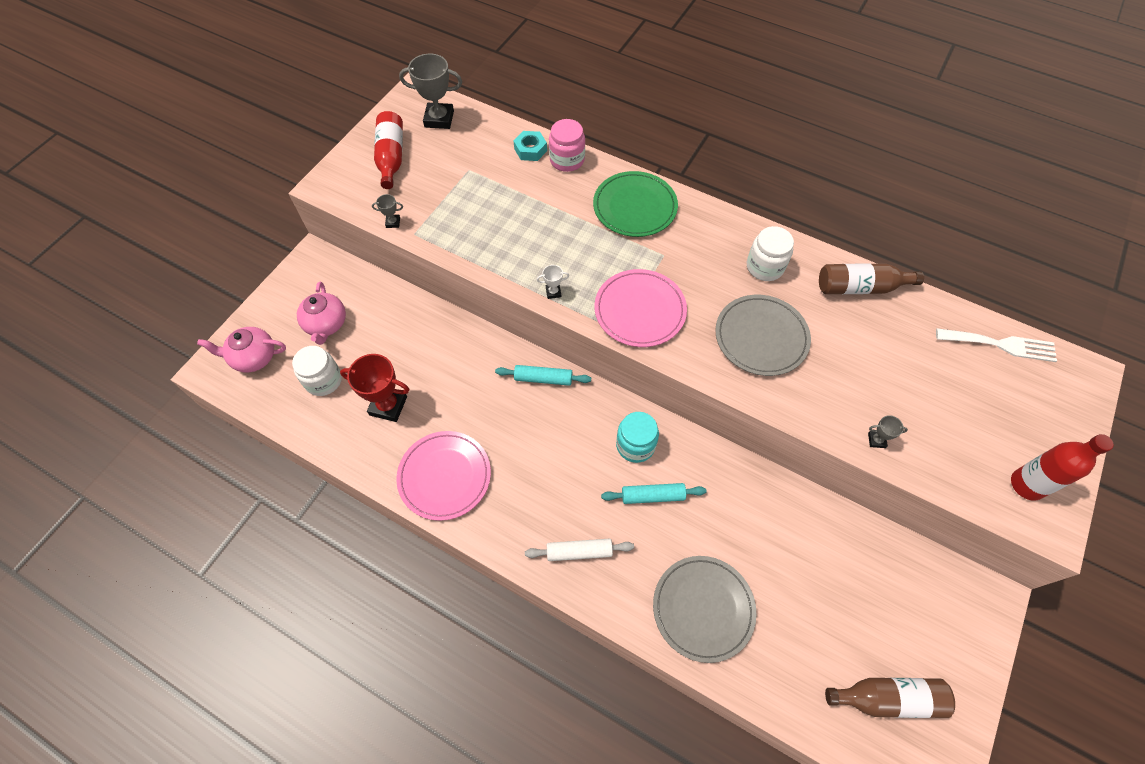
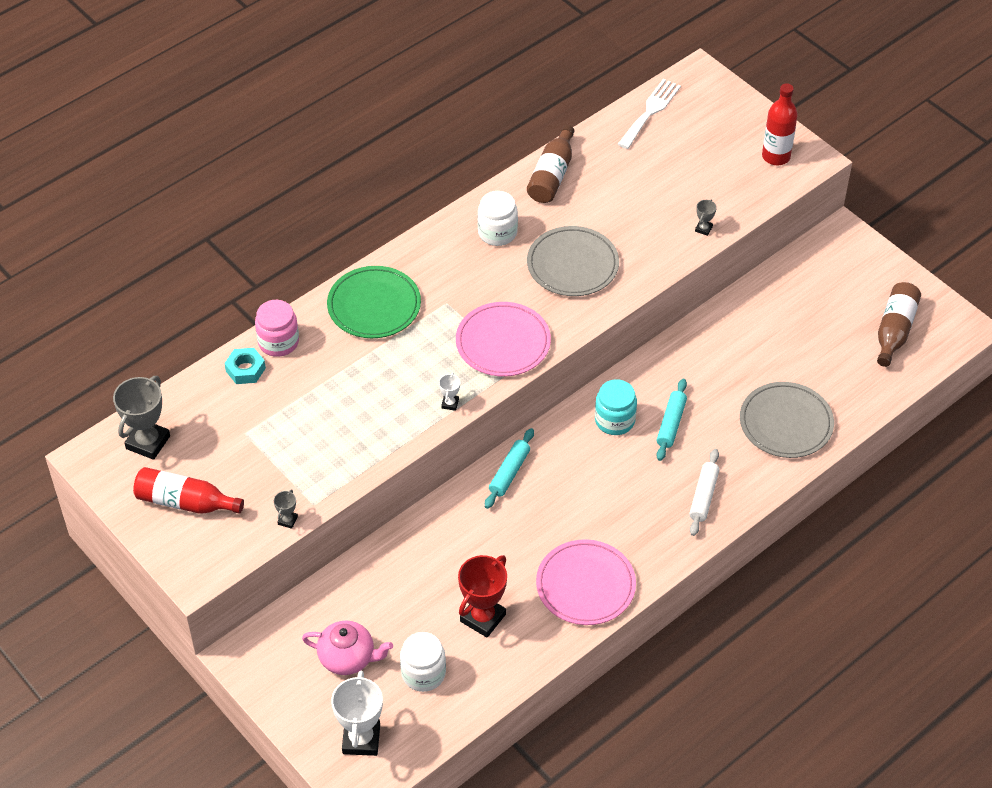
camera: 70 degrees left, 10 degrees down
(254, 358) = (361, 739): pink teapot -> white trophy

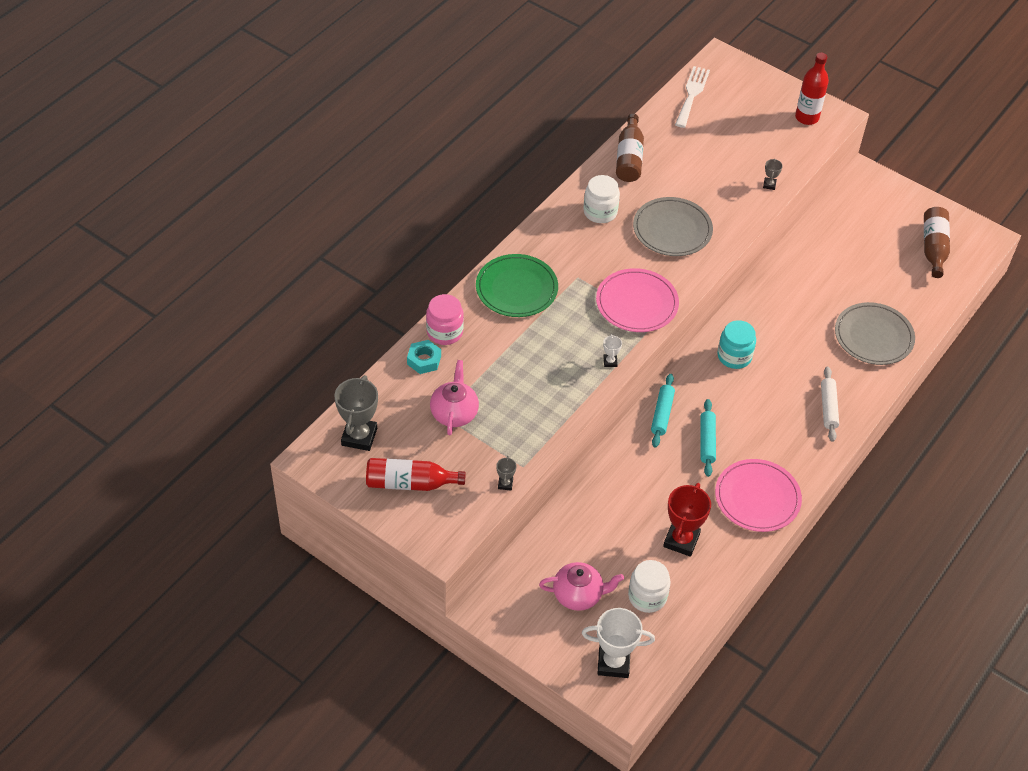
camera: 15 degrees left, 0 degrees up
(258, 433) = (454, 413): none -> pink teapot
(361, 739) = (613, 663): white trophy -> white trophy turned 75 degrees counterclockwise
(671, 424) = (781, 352): turquoise rolling pin -> turquoise rolling pin (707, 441)

